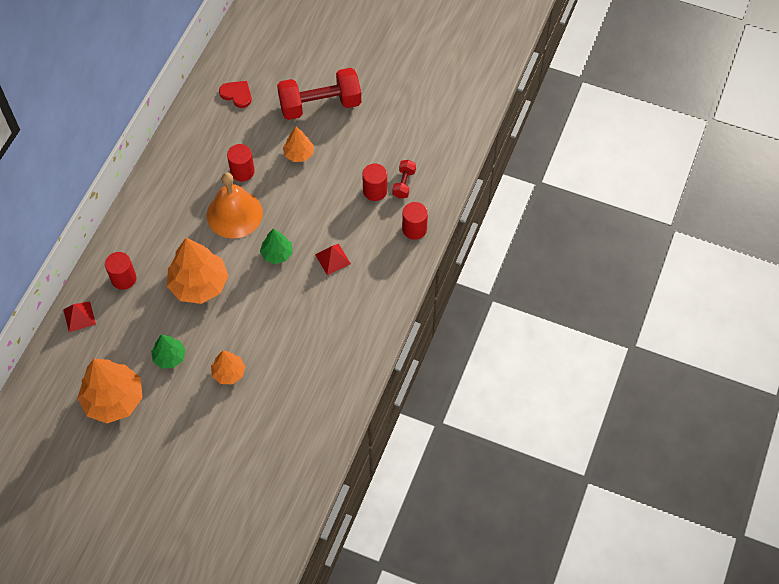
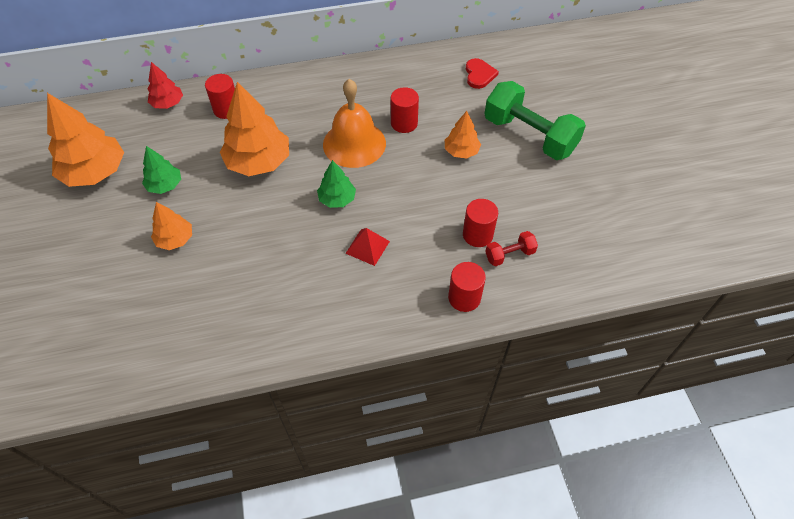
camera: 55 degrees right, 5 degrees down
(79, 316) = (168, 103): red pyramid -> red tree
(320, 105) = (529, 136): red dumbbell -> green dumbbell

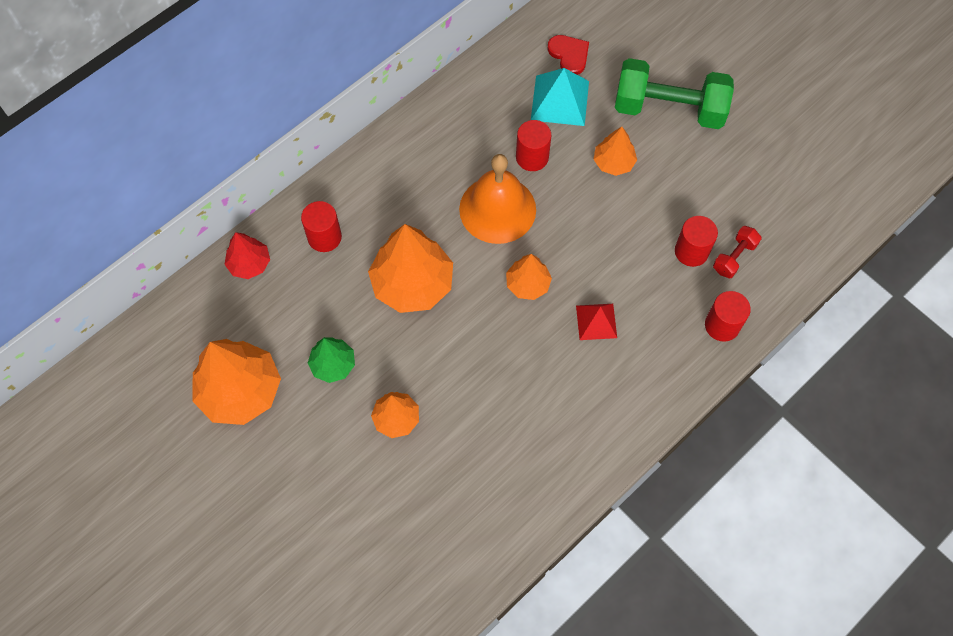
camera: 30 degrees left, 10 degrees up
(337, 199) = (527, 284): green tree -> orange tree
(451, 98) = (560, 100): none -> turquoise pyramid

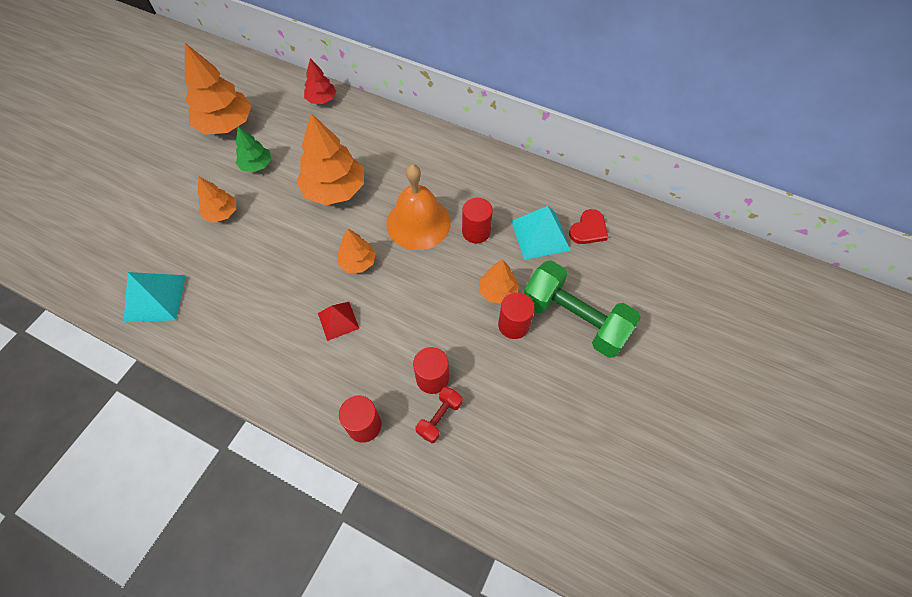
camera: 70 degrees right, 5 degrees down
(324, 237) = (355, 130): red cylinder -> red cylinder (513, 325)
(497, 512) = (155, 298): none -> turquoise pyramid
(669, 109) = (574, 319): green dumbbell -> green dumbbell turned 45 degrees counterclockwise
(734, 257) = (439, 418): red dumbbell -> red dumbbell turned 75 degrees counterclockwise

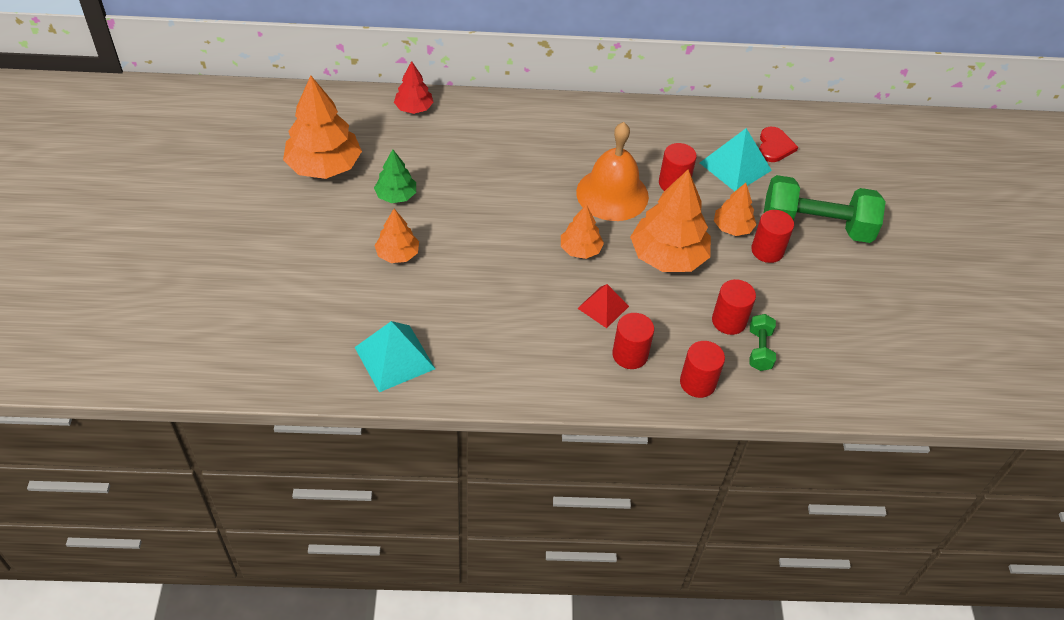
camera: 30 degrees left, 10 degrees down
(328, 373) = (630, 355): none -> red cylinder
(334, 190) = (502, 192): orange tree -> orange tree (668, 256)
(439, 418) = (759, 350): red dumbbell -> green dumbbell

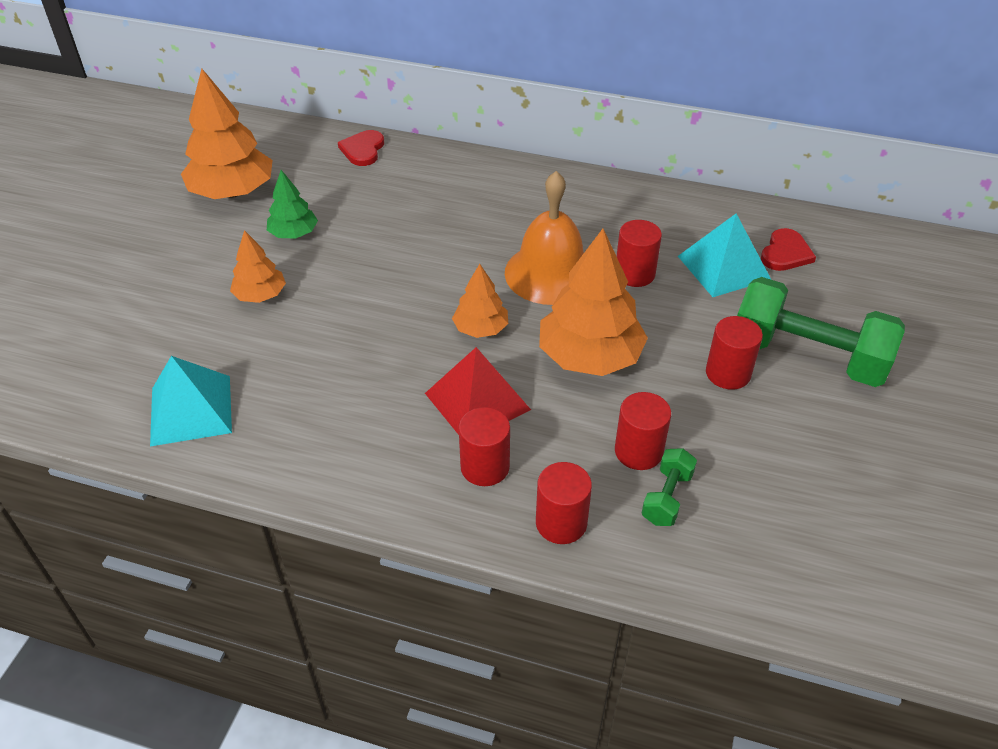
camera: 20 degrees right, 5 degrees down
(414, 108) = (363, 150): red tree -> red heart
(603, 307) = (477, 401): red pyramid -> red pyramid, size x1.56
(732, 227) = (690, 337): orange tree -> none

